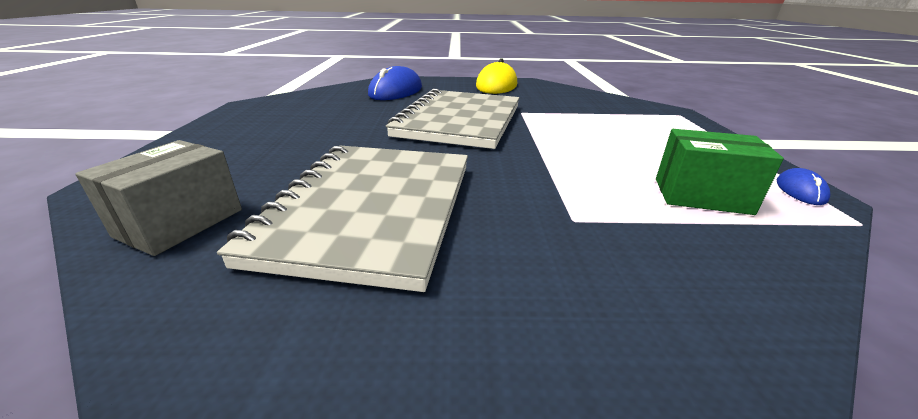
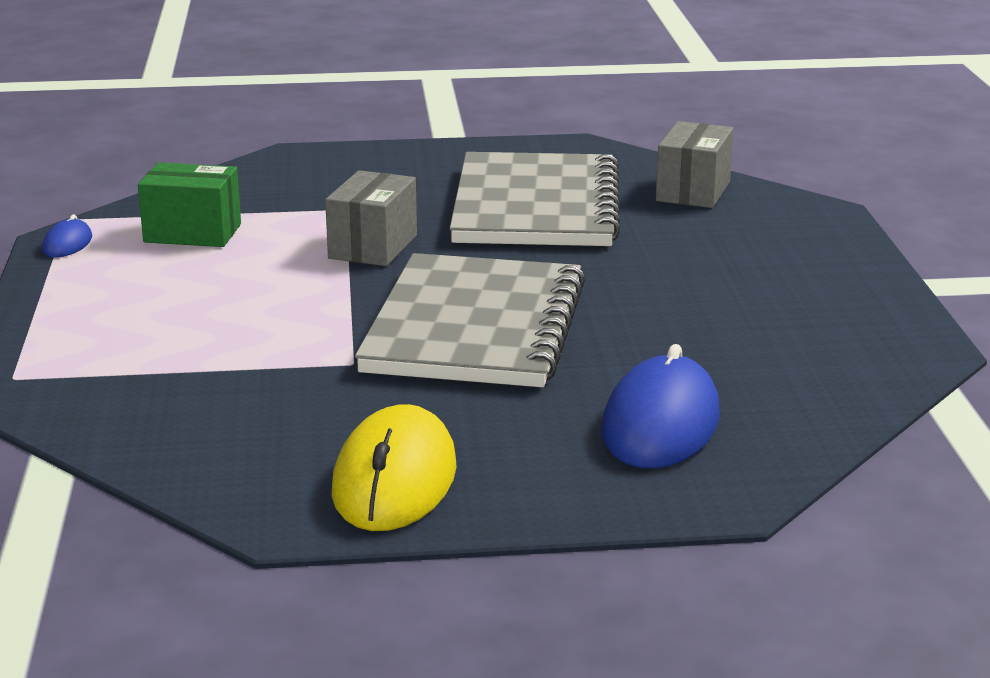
camera: 175 degrees right, 5 degrees down
(530, 173) = (373, 247): none -> grey box

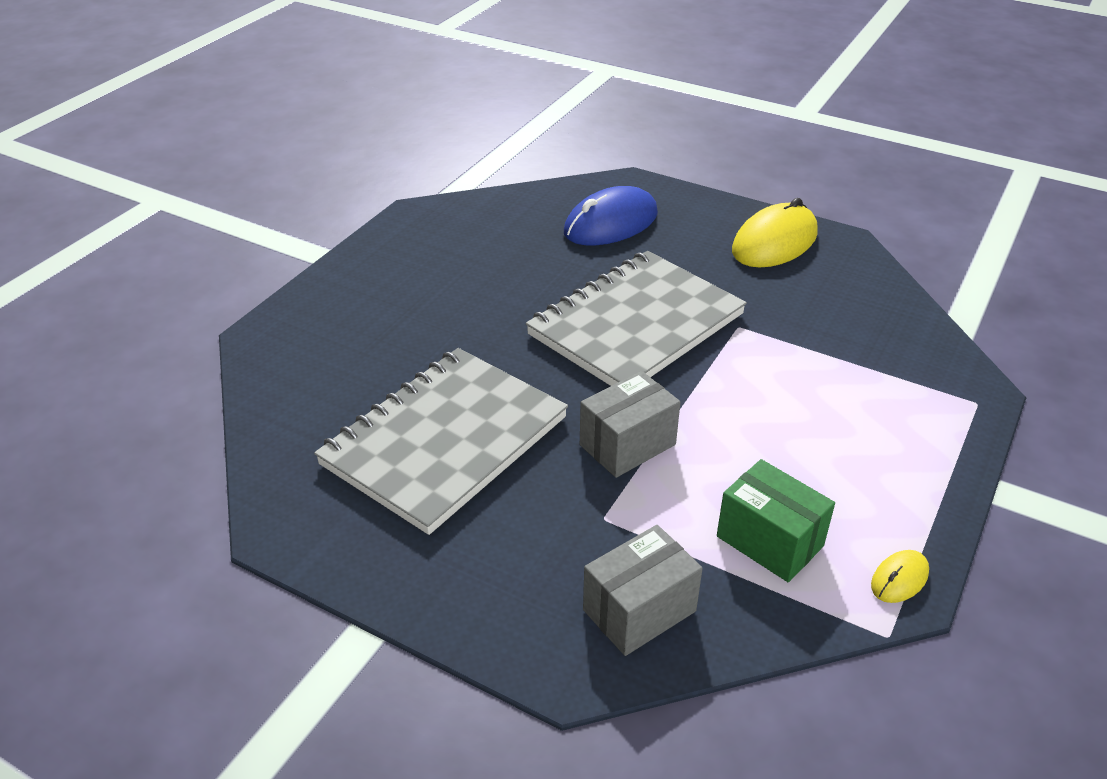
camera: 145 degrees left, 15 degrees up
(67, 244) = (899, 579): blue mouse -> yellow mouse
(693, 191) = (302, 403): grey box -> grey box (639, 610)

